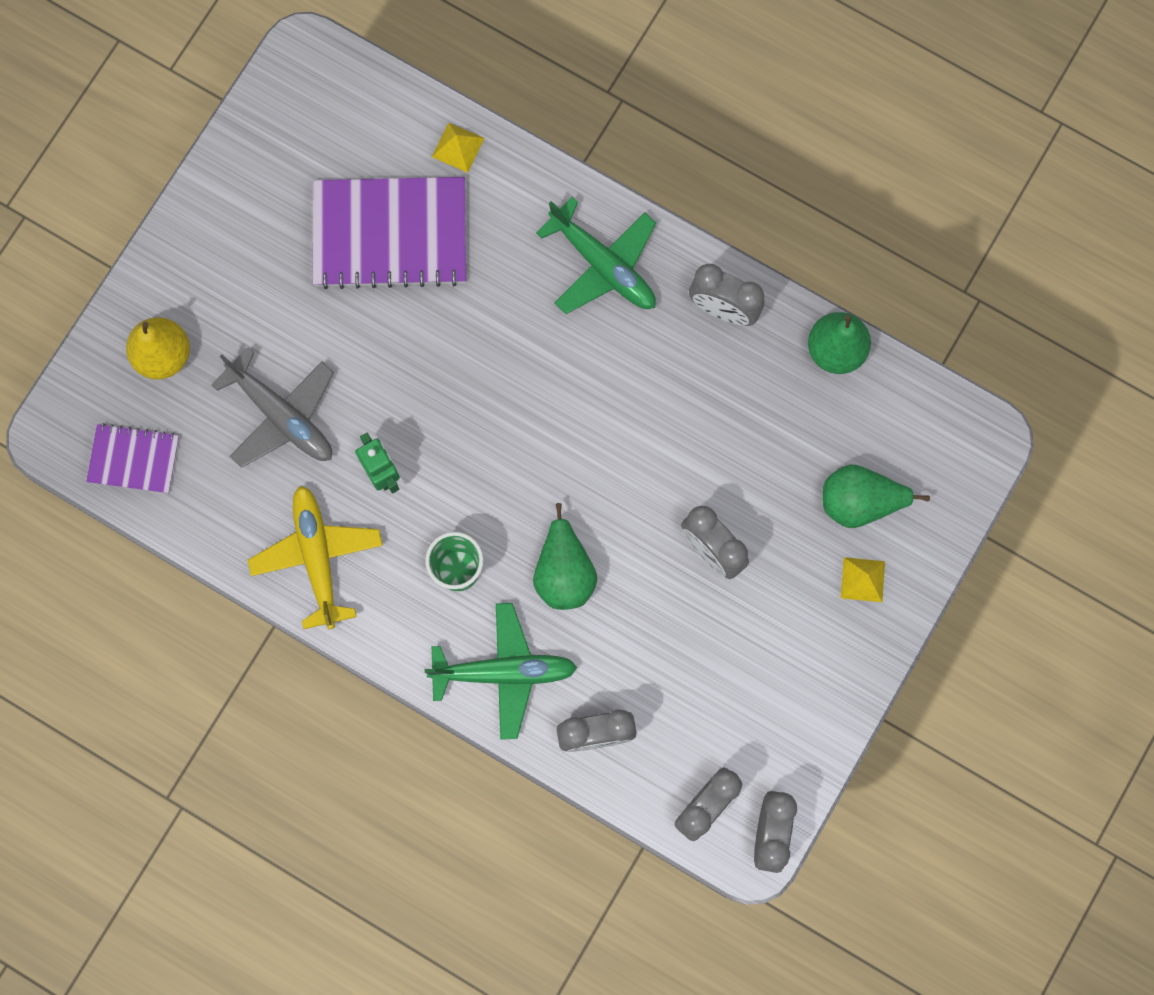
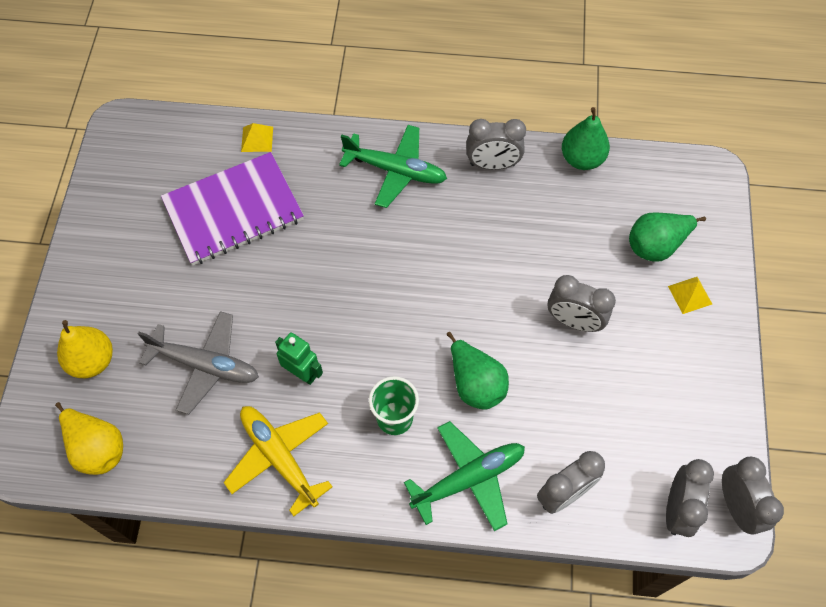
camera: 25 degrees left, 15 degrees down
(134, 459) = (97, 448): purple notebook -> yellow pear

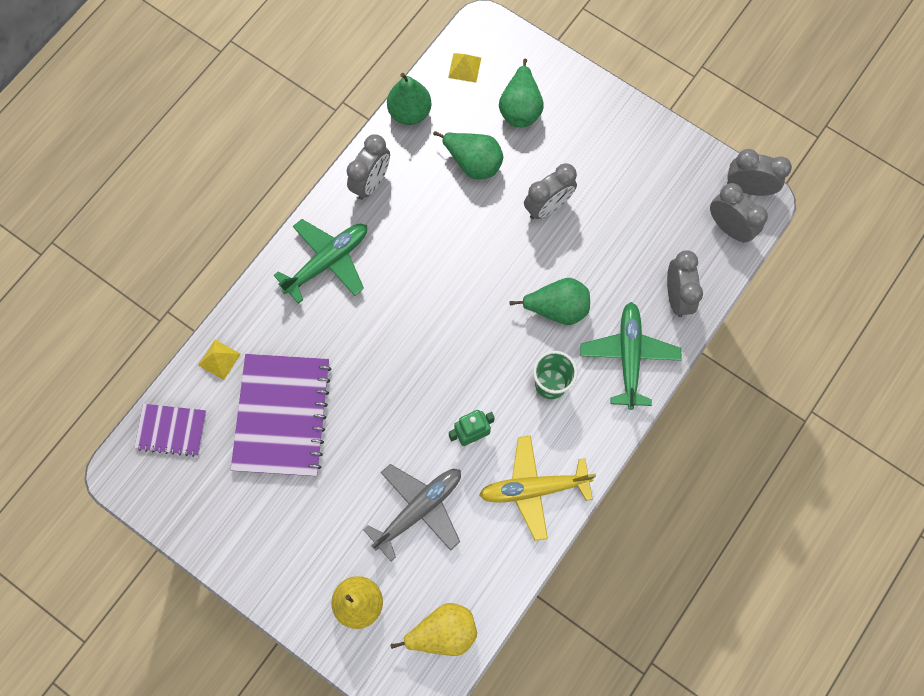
camera: 60 degrees left, 10 degrees up
(175, 138) = (171, 430): none -> purple notebook
(571, 235) = (473, 163): none -> green pear
(690, 295) = (575, 112): yellow pyramid -> yellow pyramid (464, 67)

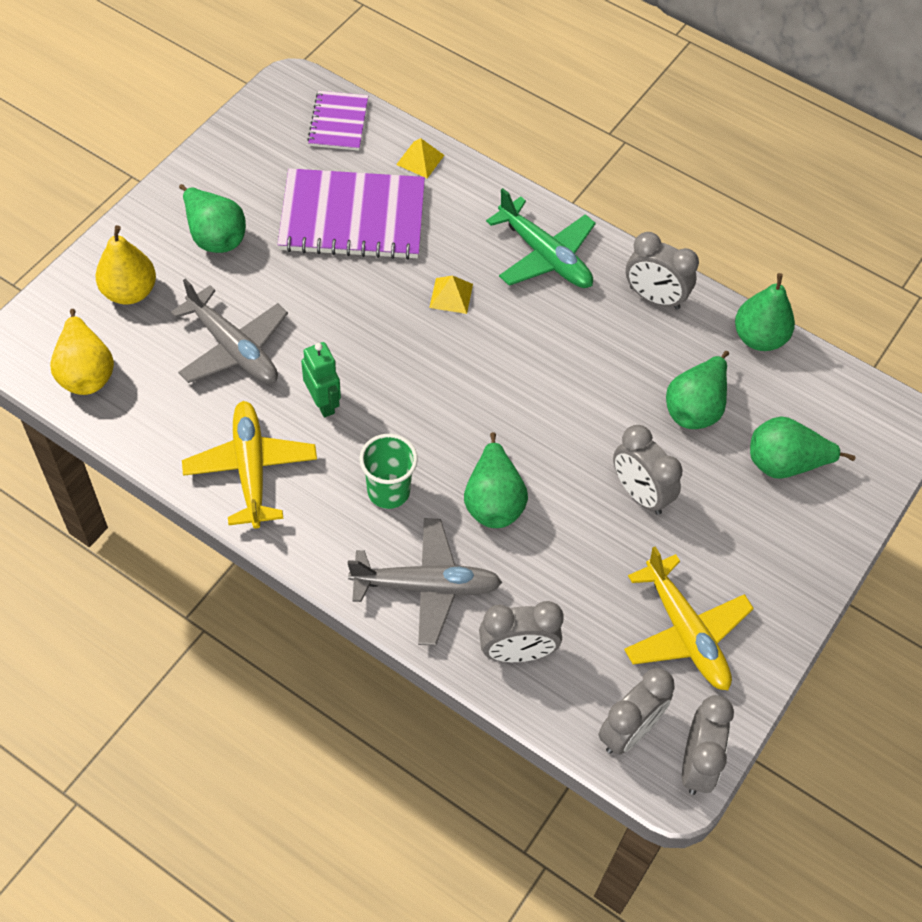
camera: 85 degrees right, 15 degrees down
(299, 533) = (215, 236): none -> green pear
(464, 67) = (836, 399): yellow pyramid -> yellow pyramid (451, 295)
(629, 356) = (426, 586): green plane -> grey plane
(655, 186) = (685, 632): none -> yellow plane

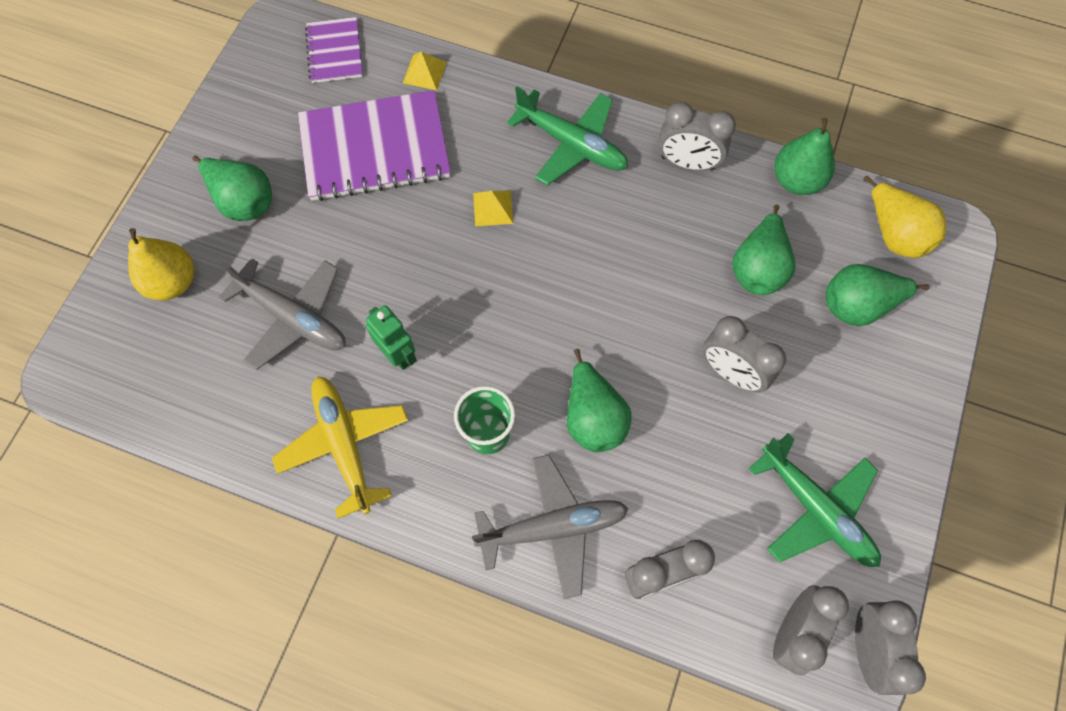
camera: 10 degrees left, 10 degrees up
(86, 372) = (149, 381): yellow pear -> yellow pear (894, 234)
(685, 632) = (816, 509): yellow plane -> green plane

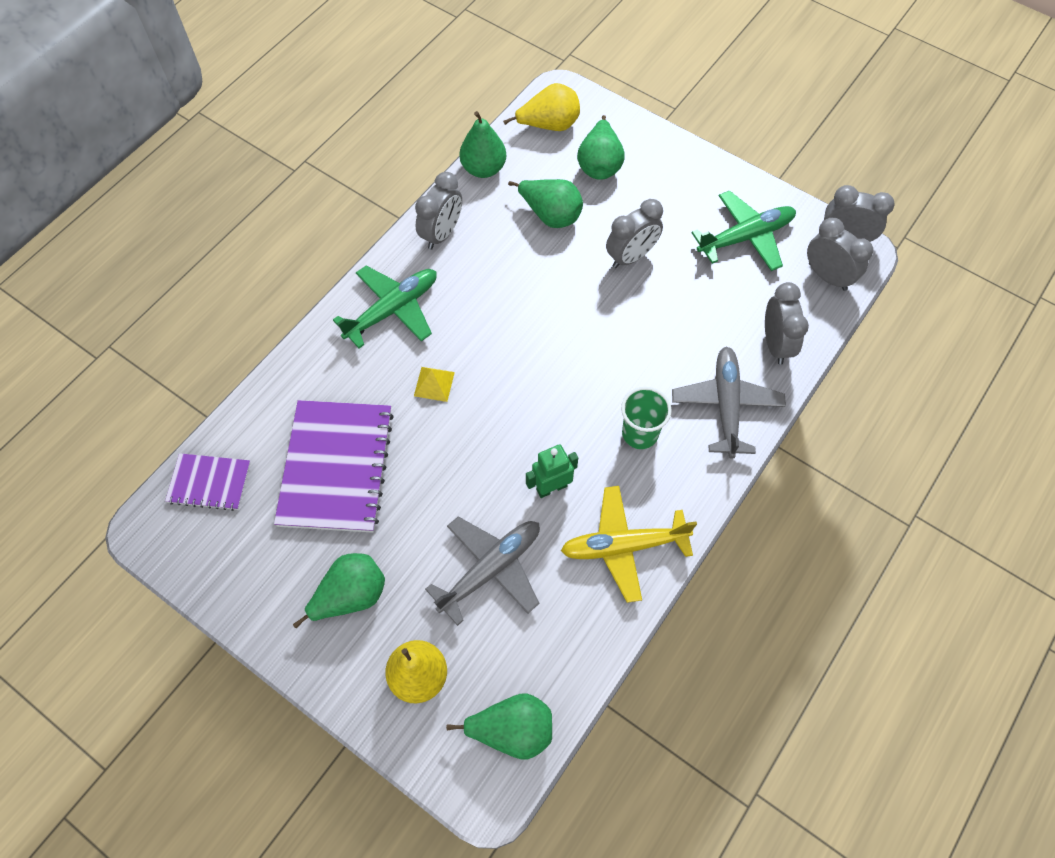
camera: 75 degrees left, 5 degrees down
(424, 72) = (268, 408): yellow pyramid -> none
(593, 417) = (644, 356): green pear -> green pear (512, 730)

